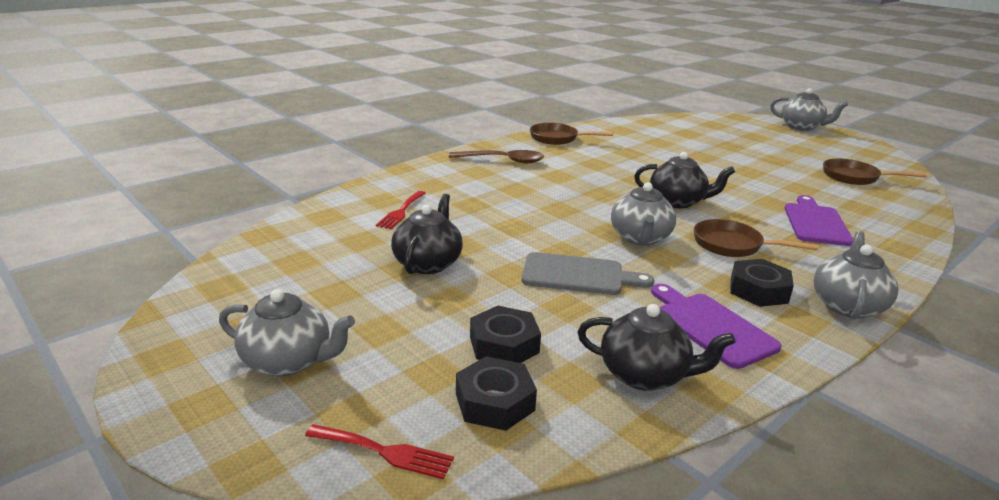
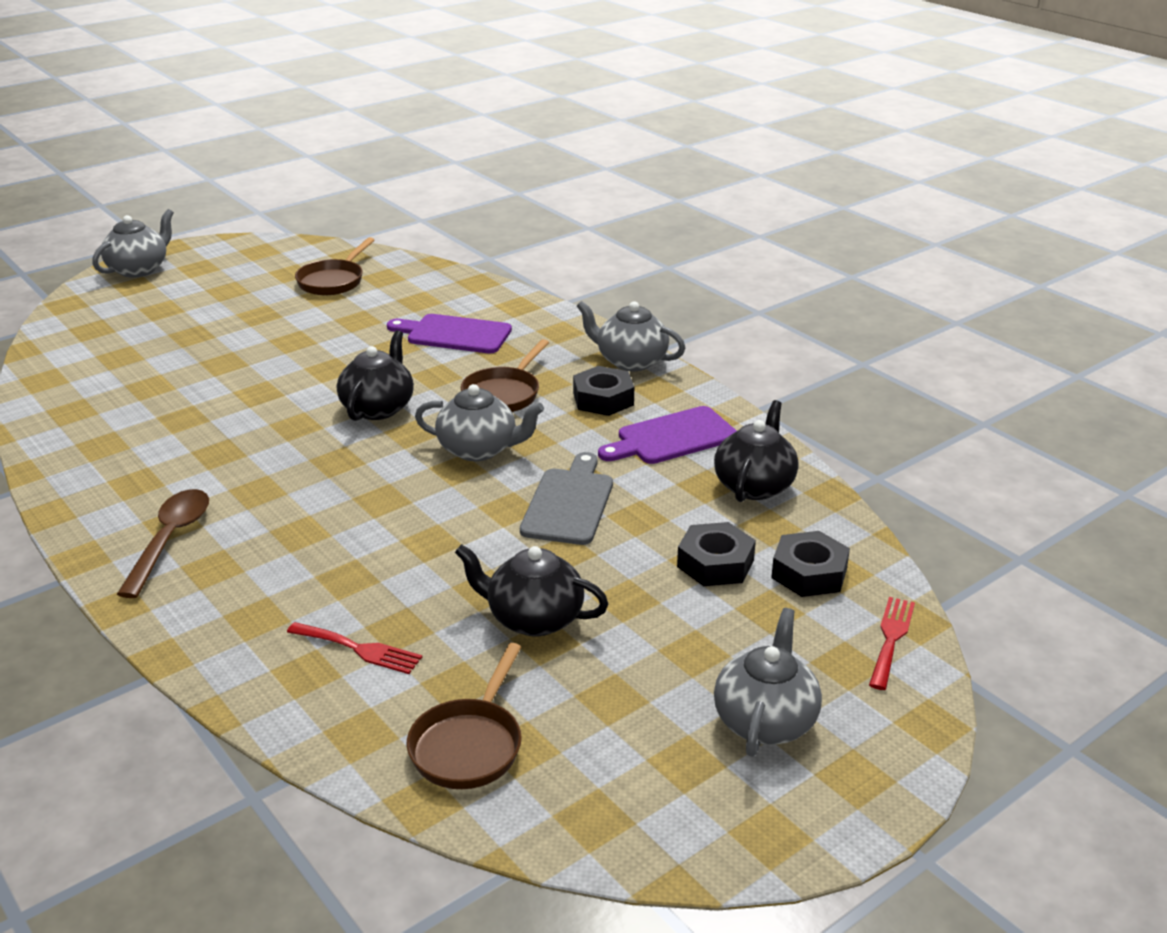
camera: 85 degrees left, 5 degrees up
(557, 138) = (84, 477): brown pan -> brown pan (469, 745)

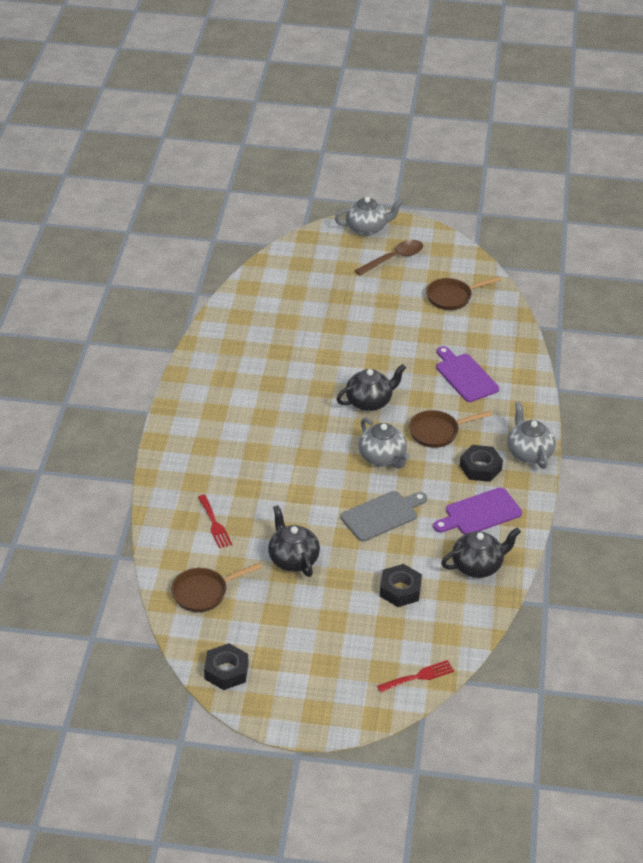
camera: 45 degrees right, 10 degrees up
(170, 540) = (205, 420): brown spoon -> brown spoon (394, 259)
(672, 438) = (480, 513): purple cutting board -> purple cutting board turned 45 degrees counterclockwise
(765, 720) = (317, 667): grey teapot -> none
(809, 573) = (432, 624): black nut -> black nut (226, 671)

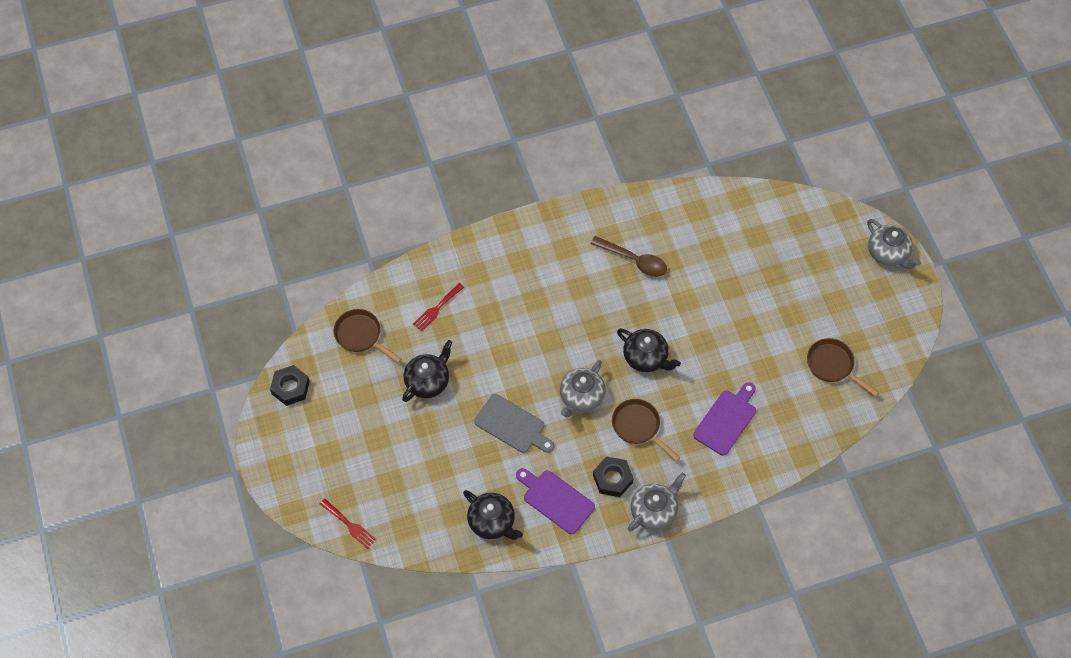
camera: 65 degrees right, 20 degrees up
(394, 259) = (858, 294): brown spoon -> brown spoon (634, 260)
(400, 590) = (434, 474): black nut -> none

